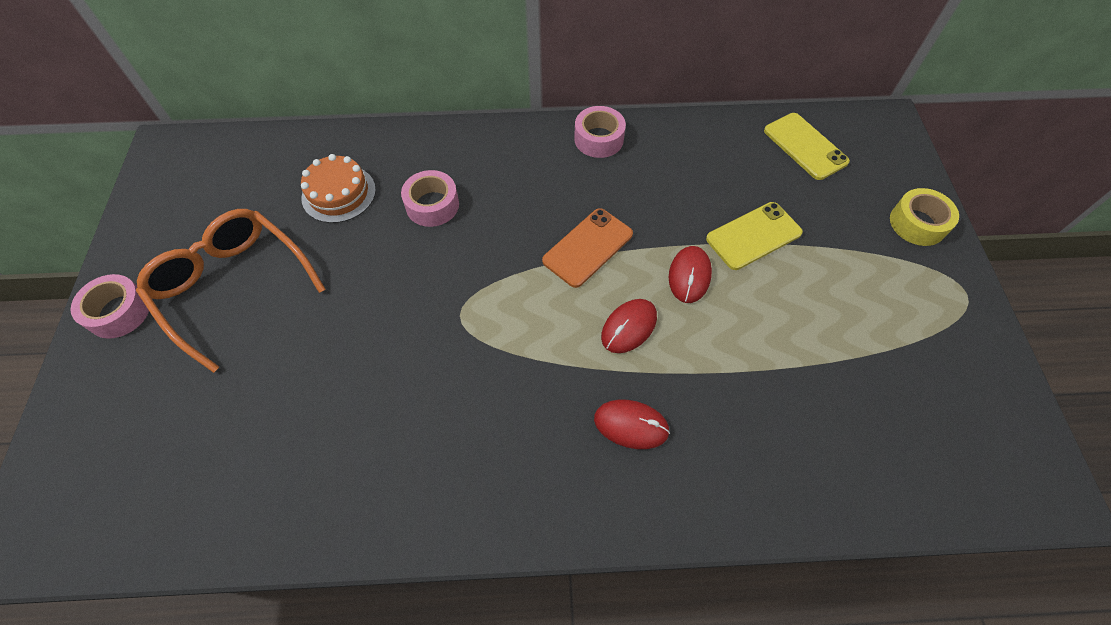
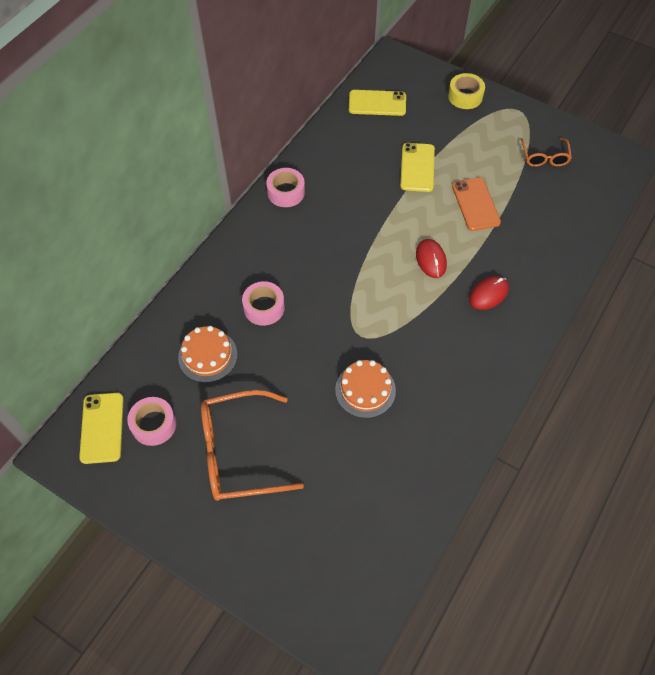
camera: 55 degrees left, 0 degrees up
(119, 312) = (204, 532): pink tape -> pink tape (154, 424)
(205, 163) = (102, 428): none -> yellow phone
(386, 363) = (365, 390): none -> orange cake
(588, 247) = (363, 246): orange phone -> orange phone (475, 204)
(689, 276) = (420, 212): red mouse -> none
(923, 370) = (544, 157): none -> orange glasses

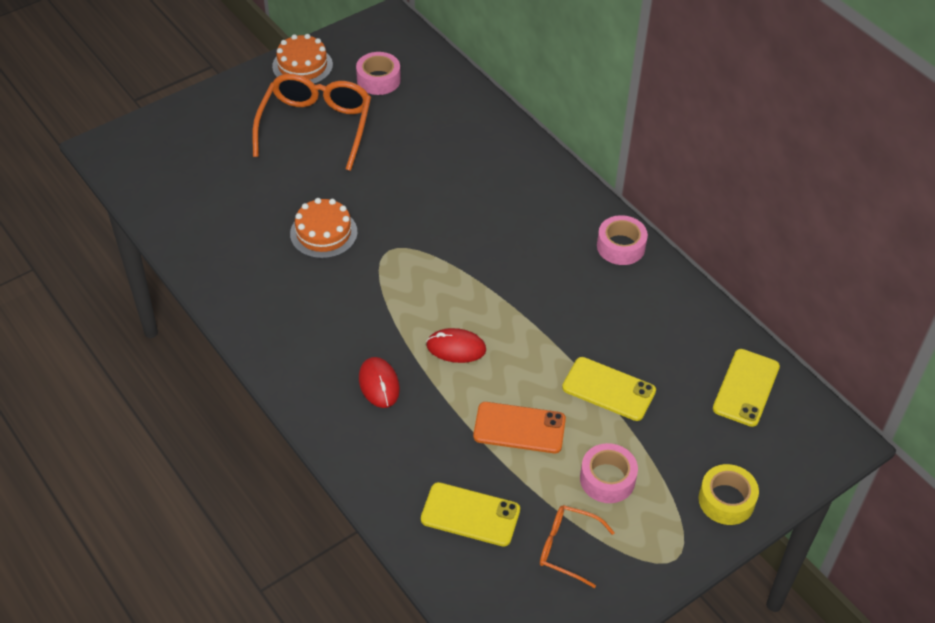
camera: 110 degrees right, 10 degrees down
(102, 428) = (395, 48): yellow phone -> yellow phone (470, 514)
(208, 356) = (431, 130): orange cake -> orange cake (302, 66)
(264, 307) = (466, 184): pink tape -> pink tape (607, 479)

